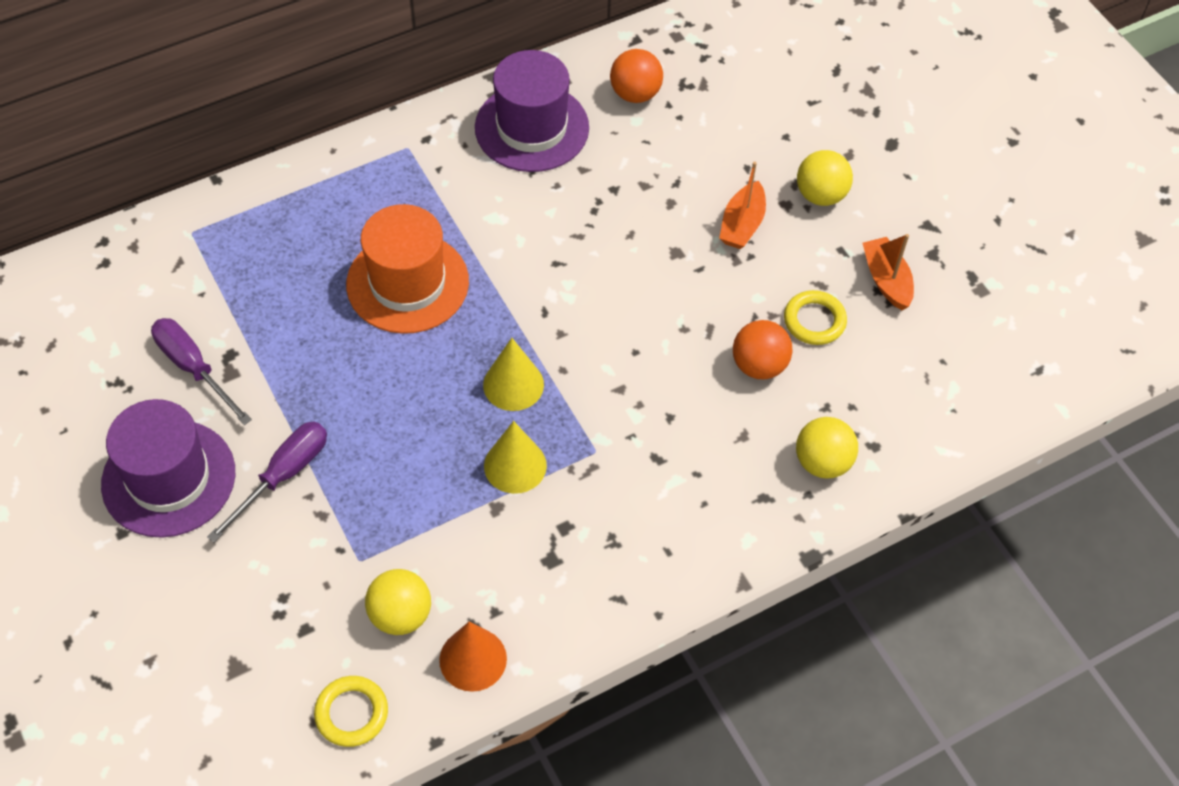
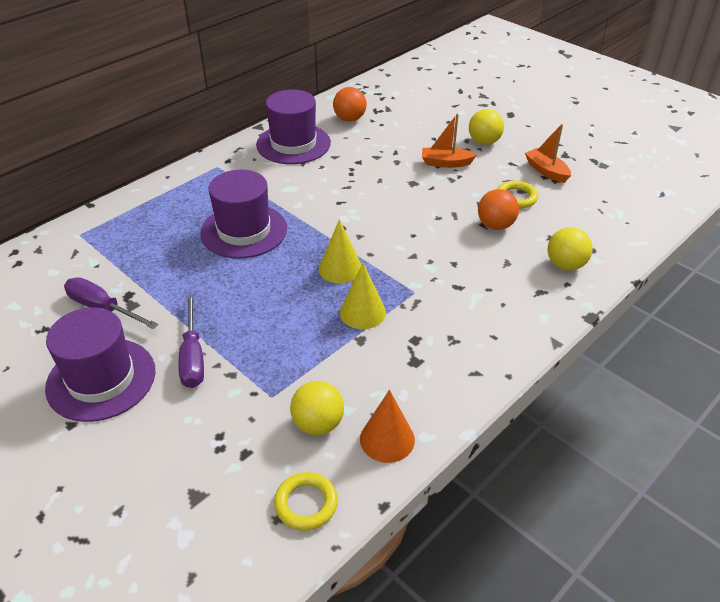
camera: 15 degrees left, 15 degrees down
(283, 476) = (193, 357): purple screwdriver -> purple screwdriver turned 150 degrees clockwise
(407, 283) = (244, 231): orange hat -> purple hat
(742, 224) = (445, 163): orange boat -> orange boat turned 90 degrees clockwise

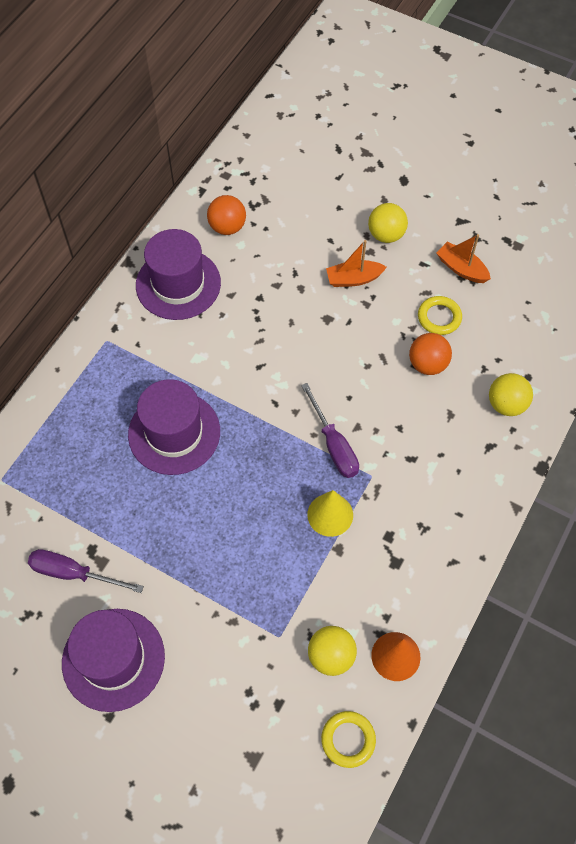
camera: 15 degrees left, 20 degrees up
(193, 357) = (189, 610): purple screwdriver -> purple screwdriver (333, 445)
(340, 268) = (290, 462): yellow cone -> none

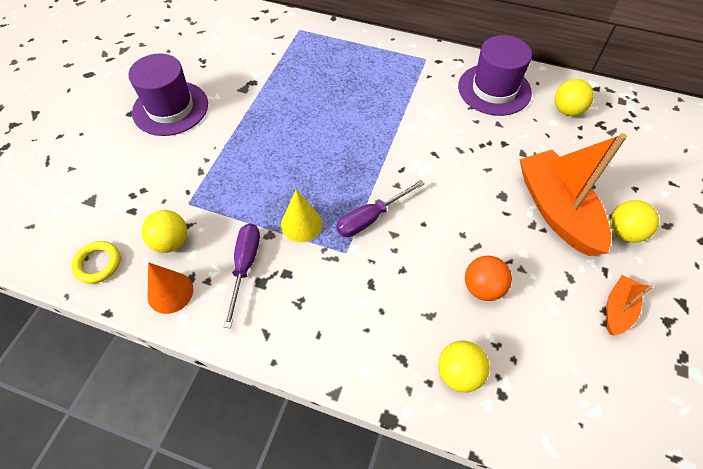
camera: 80 degrees right, 5 degrees down
(73, 573) = (234, 76): purple screwdriver -> purple screwdriver (245, 266)
(174, 433) = (356, 110): purple hat -> none
(227, 227) = (567, 110): orange ball -> yellow ball
(353, 279) = (556, 211): orange boat -> orange boat, size x2.03
(439, 317) = (544, 293): yellow ring -> none

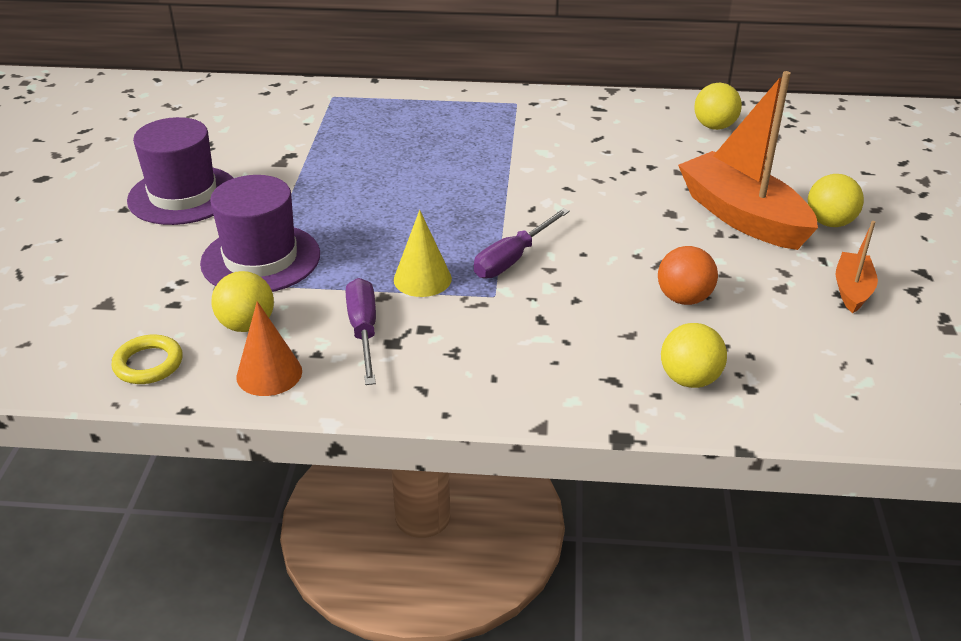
camera: 15 degrees left, 20 degrees down
(494, 89) = (616, 119): purple hat -> purple hat (261, 259)

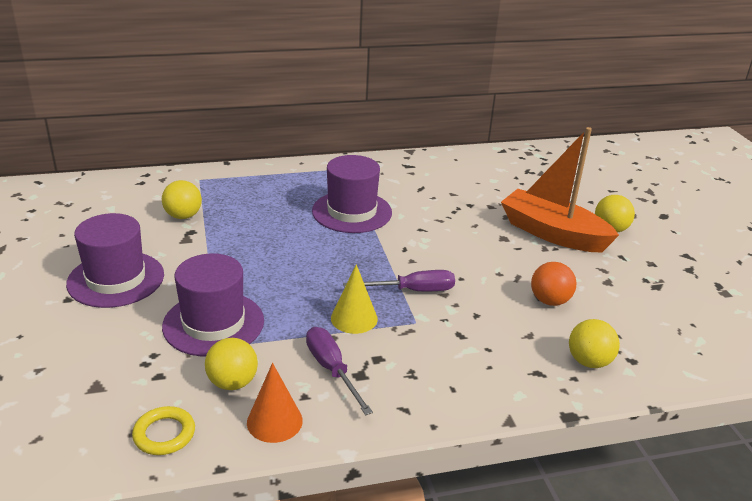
camera: 20 degrees left, 5 degrees down
(492, 156) = (352, 212): none -> purple hat
(512, 259) = (412, 291): purple screwdriver -> purple screwdriver turned 120 degrees counterclockwise
(714, 126) = (496, 170): yellow ball -> yellow ball (183, 216)
(852, 290) = (653, 276): orange boat -> none

